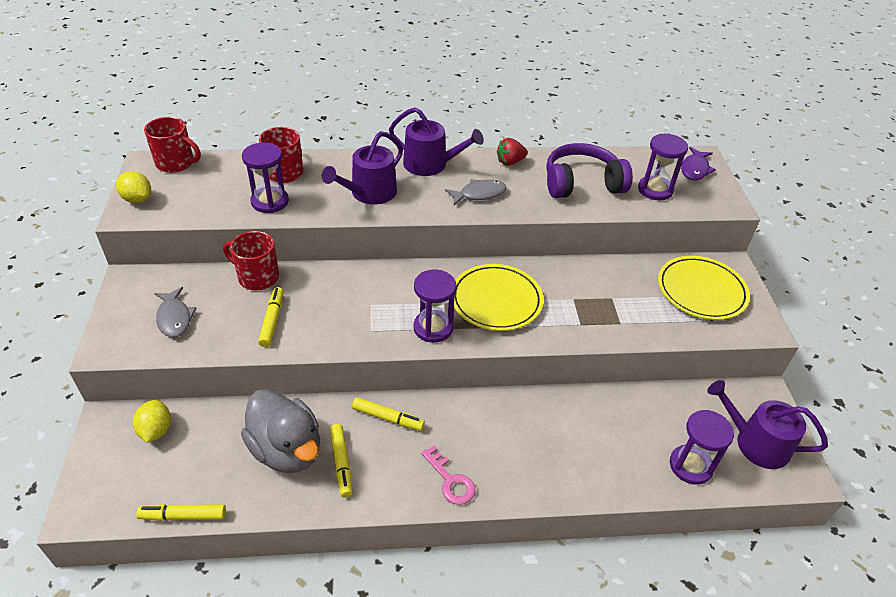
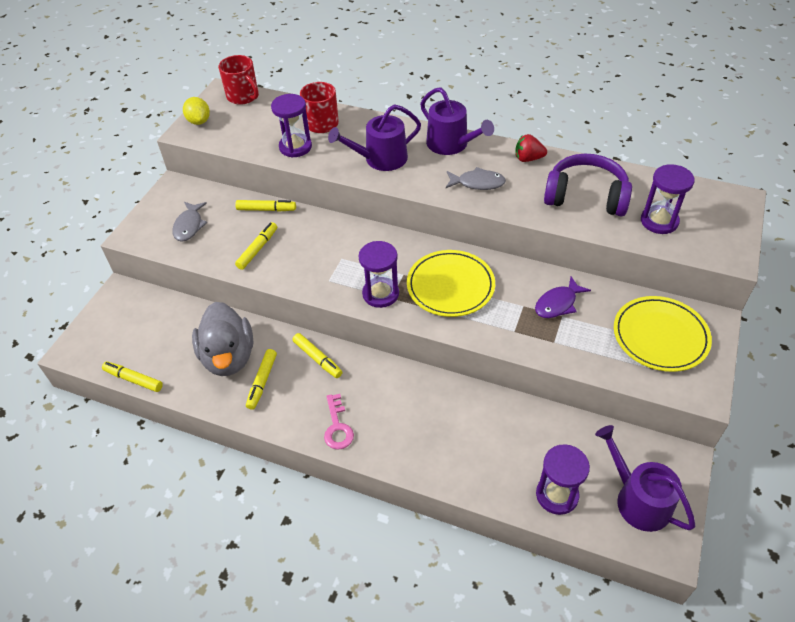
camera: 30 degrees right, 5 degrees up
(156, 430) = (147, 310): yellow lemon -> none
(257, 277) = (266, 209): red mug -> yellow marker
(695, 169) = (720, 210): purple fish -> purple fish (558, 304)

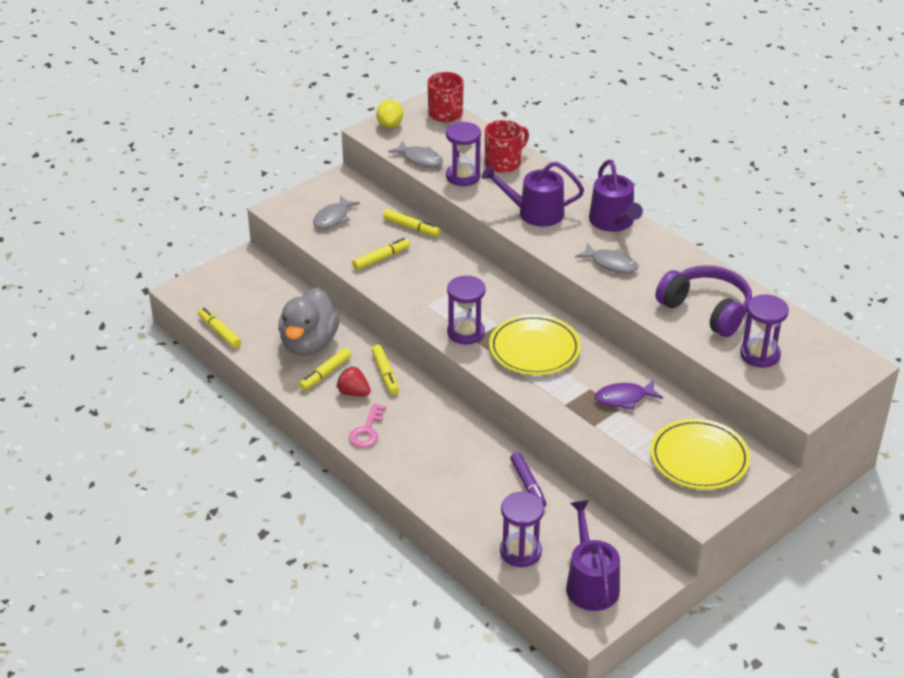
camera: 25 degrees right, 10 degrees down
(246, 144) = (420, 159): none -> grey fish
(515, 419) = (528, 484): none -> purple marker
(528, 159) = (679, 259): red strawberry -> red strawberry (353, 393)

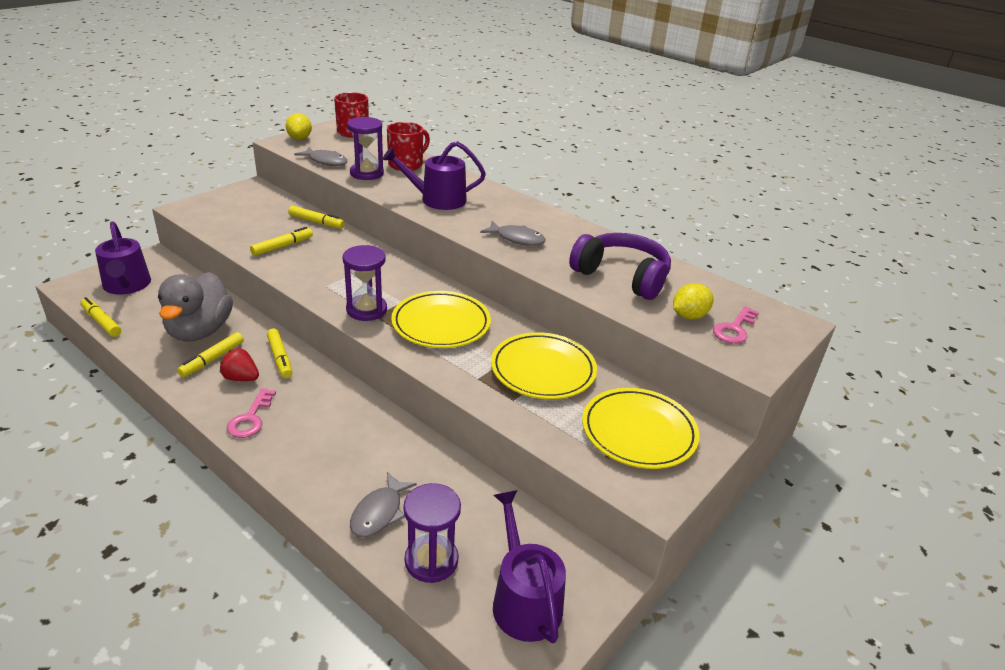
camera: 10 degrees left, 5 degrees down
(333, 218) = (238, 215): grey fish -> grey fish (379, 513)
(528, 484) = (438, 473): purple marker -> none
(613, 222) = (515, 206): purple watering can -> purple watering can (127, 285)
(624, 398) = (543, 370): purple fish -> yellow plate
(760, 355) = (689, 316): purple hourglass -> yellow lemon
(798, 369) = (734, 329): none -> pink key

